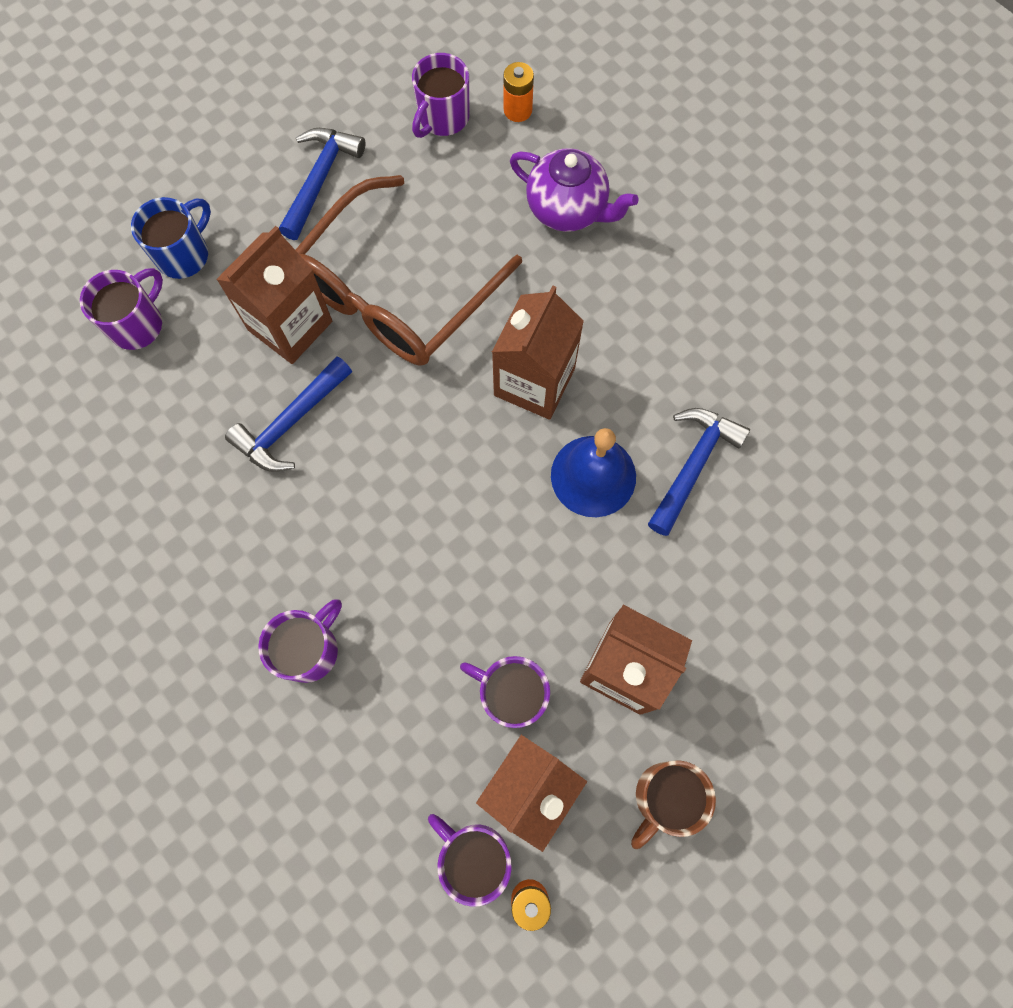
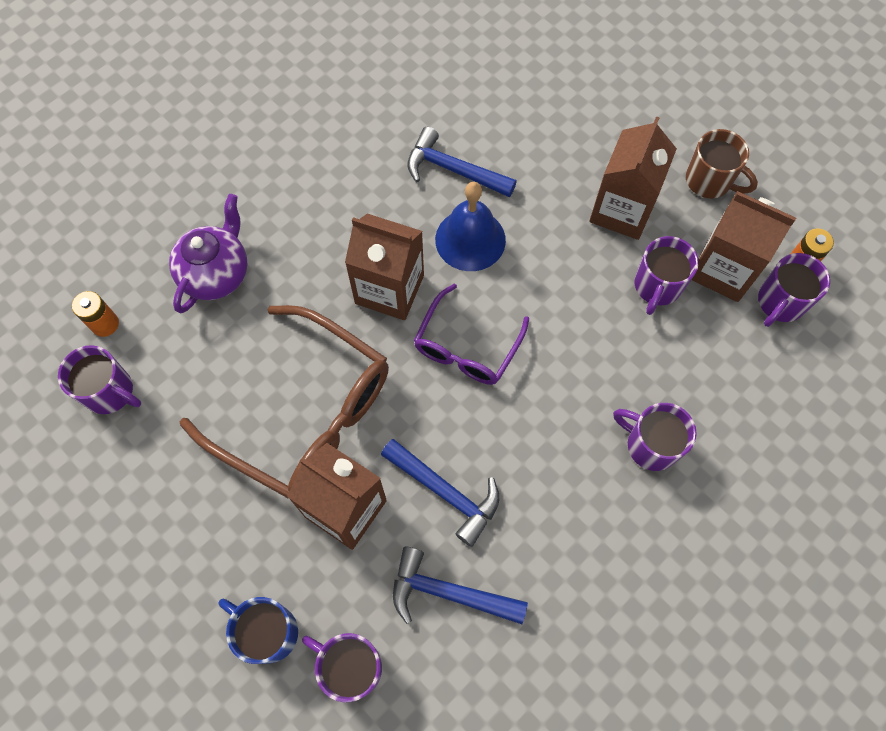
camera: 95 degrees left, 5 degrees down
(320, 180) = (179, 503): blue hammer -> blue hammer (449, 592)
(454, 459) = (466, 347): none -> purple glasses

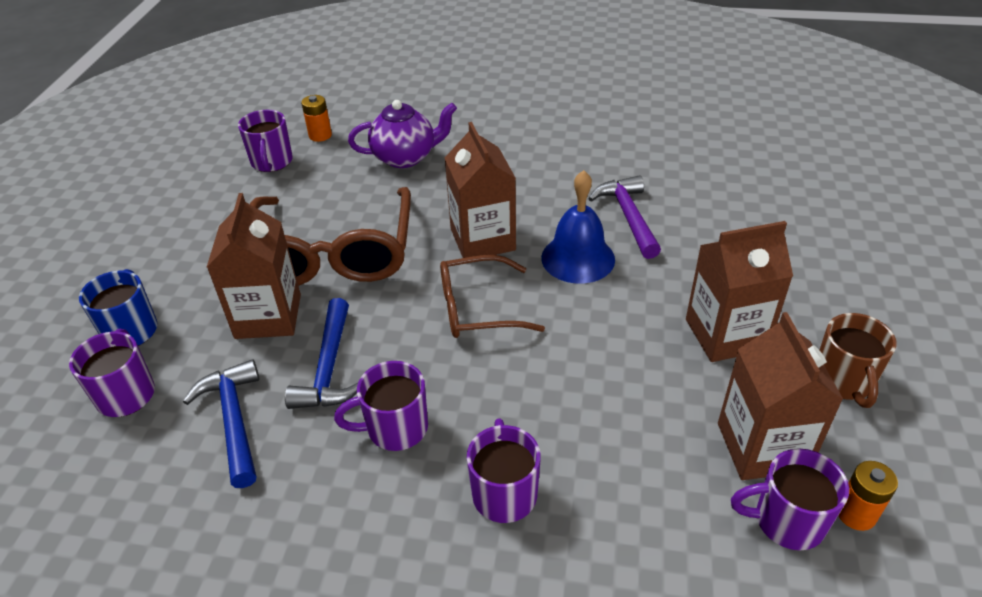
camera: 55 degrees right, 25 degrees down
(453, 170) = (628, 217): blue hammer -> purple hammer
(466, 347) = (477, 308): purple glasses -> brown glasses
(657, 286) = (679, 403): purple mug -> purple mug (395, 428)

